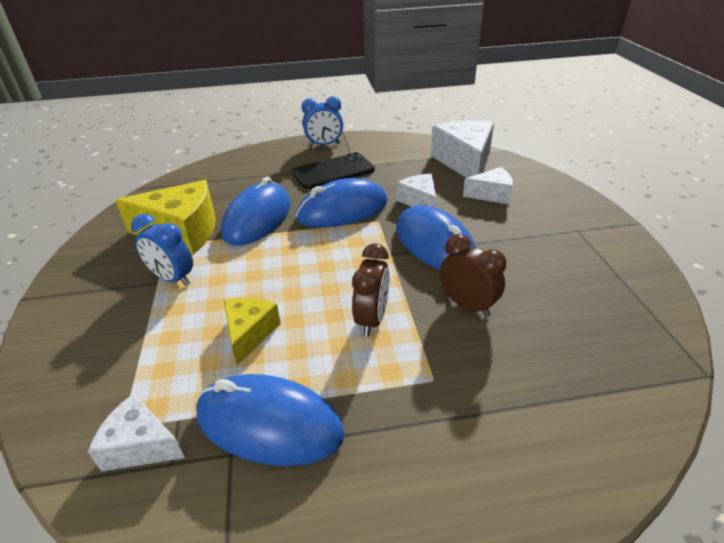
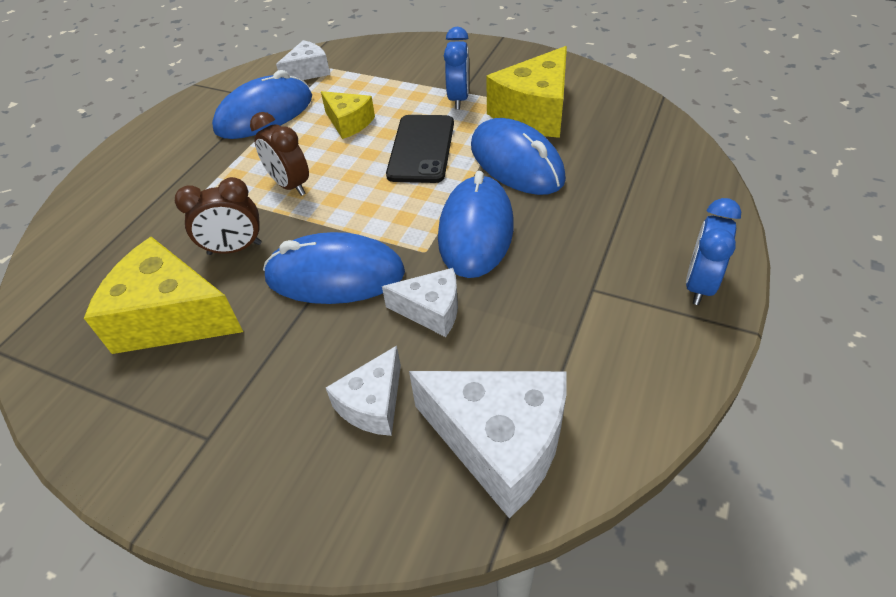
camera: 125 degrees right, 10 degrees up
(173, 279) = (458, 99): blue clock -> blue clock turned 120 degrees clockwise
(333, 171) = (589, 260): black phone -> black phone (421, 149)
(552, 295) = (171, 317): none -> yellow cheese

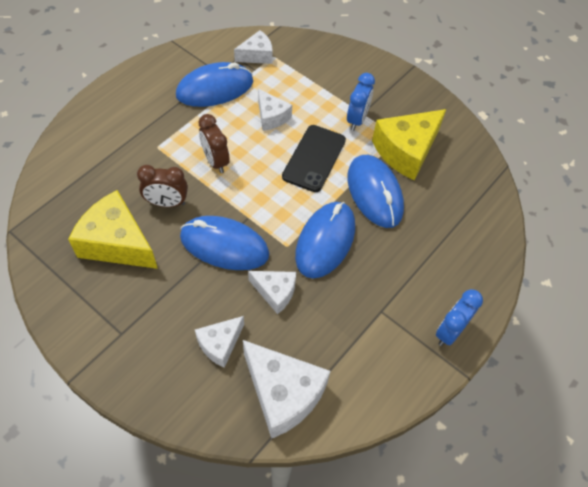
camera: 10 degrees right, 10 degrees up
(349, 123) = (271, 117): yellow cheese -> white cheese

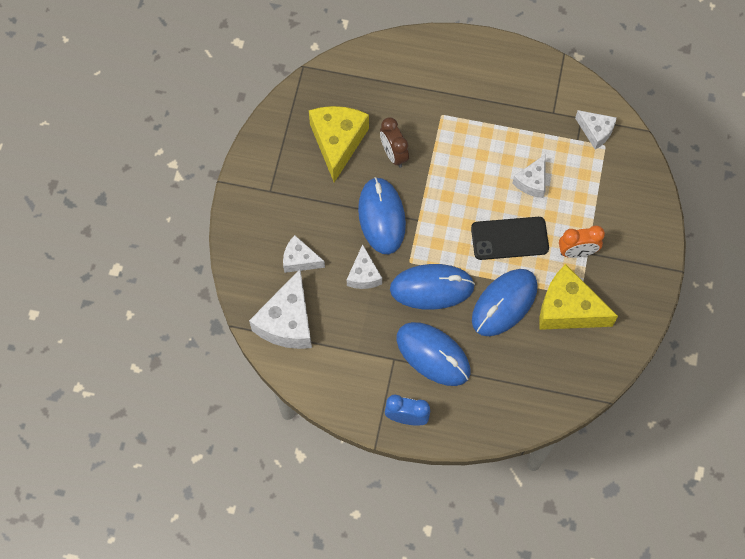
camera: 65 degrees right, 10 degrees up
(215, 88) = (532, 120): blue mouse -> blue mouse (433, 355)
(215, 161) = (456, 165): brown clock -> none
(357, 119) = (577, 252): blue clock -> orange clock

